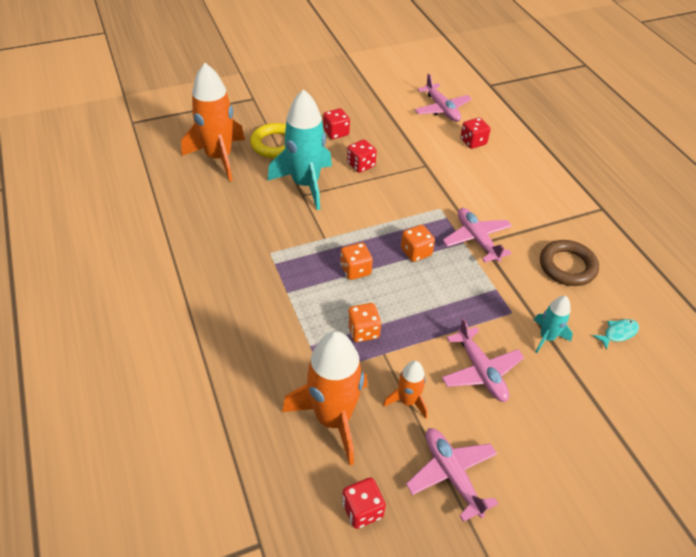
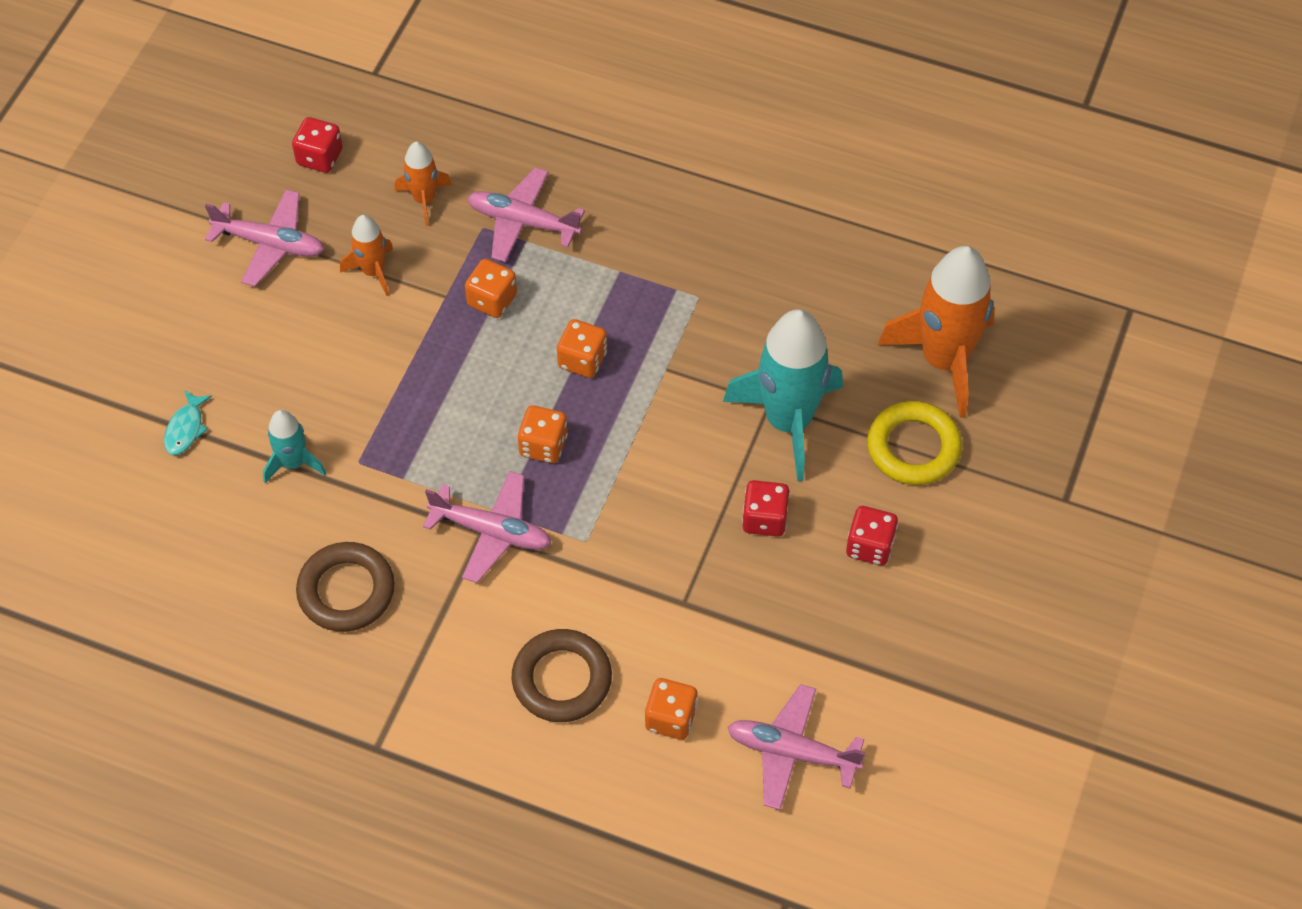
camera: 135 degrees right, 10 degrees up
(333, 418) = (424, 199): orange rocket -> orange rocket, size x0.50
(473, 142) = (671, 718): red dice -> orange dice
(481, 371) = (330, 361): pink plane -> pink plane (522, 222)
(502, 177) = (562, 679): none -> brown ring
(618, 333) = (217, 540): turquoise fish -> turquoise fish (186, 429)

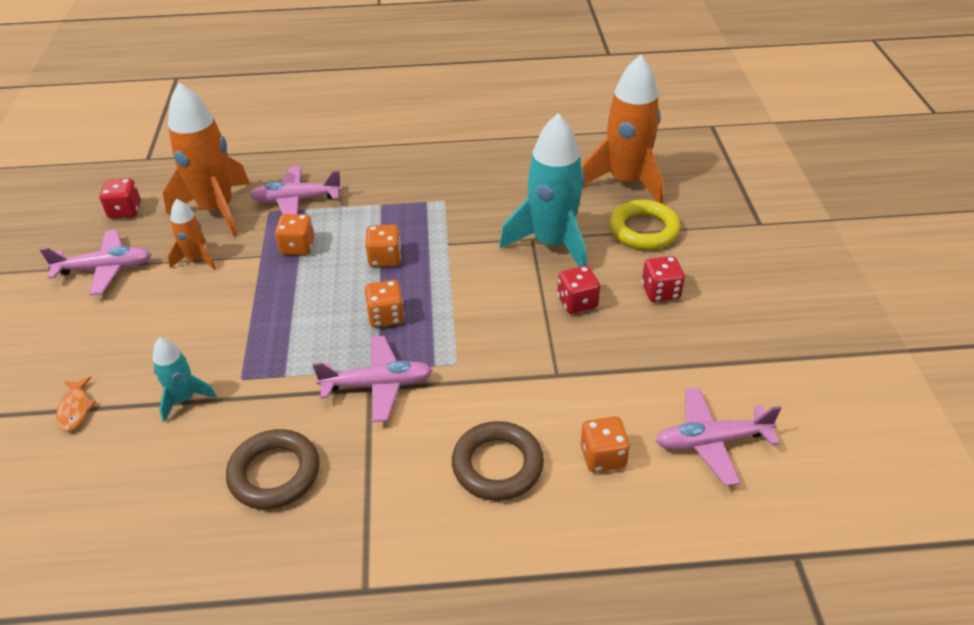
camera: 25 degrees left, 15 degrees down
(186, 429) = (75, 409): turquoise fish -> orange fish
(424, 199) = (217, 210): orange rocket -> orange rocket, size x1.99

